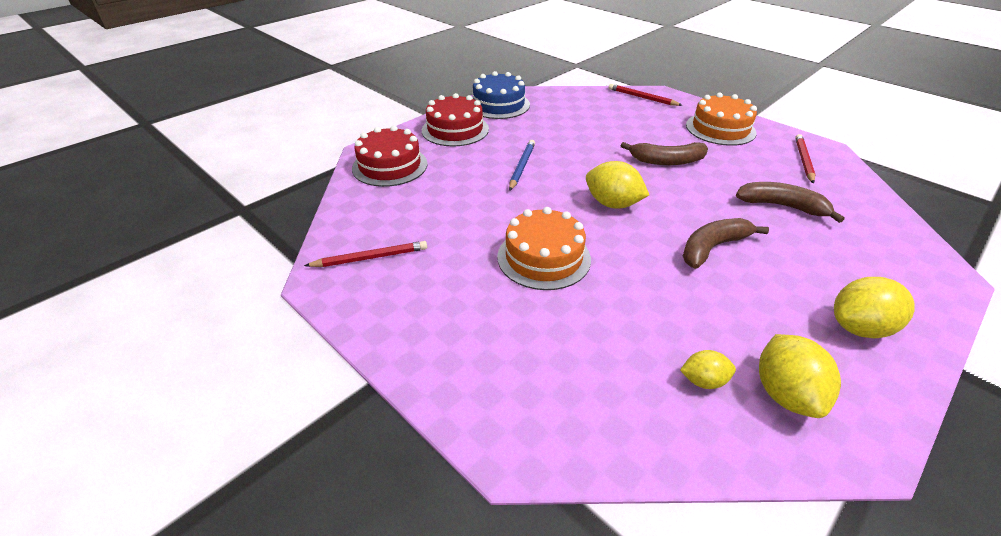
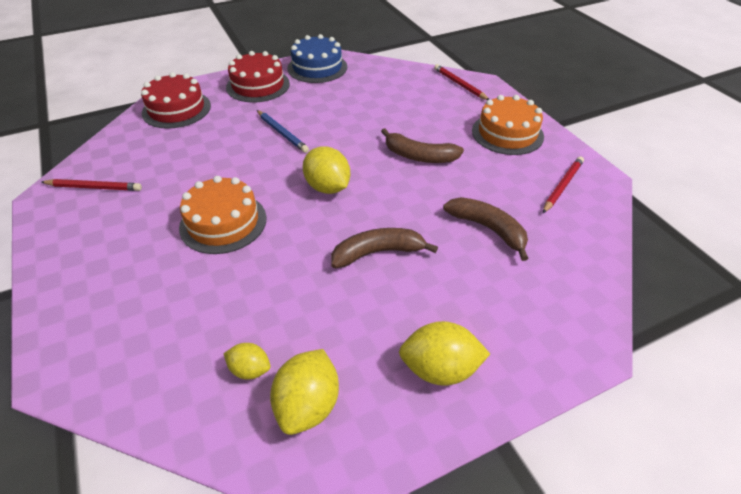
camera: 20 degrees right, 5 degrees up
(522, 166) = (282, 133): blue pencil -> blue pencil turned 105 degrees clockwise

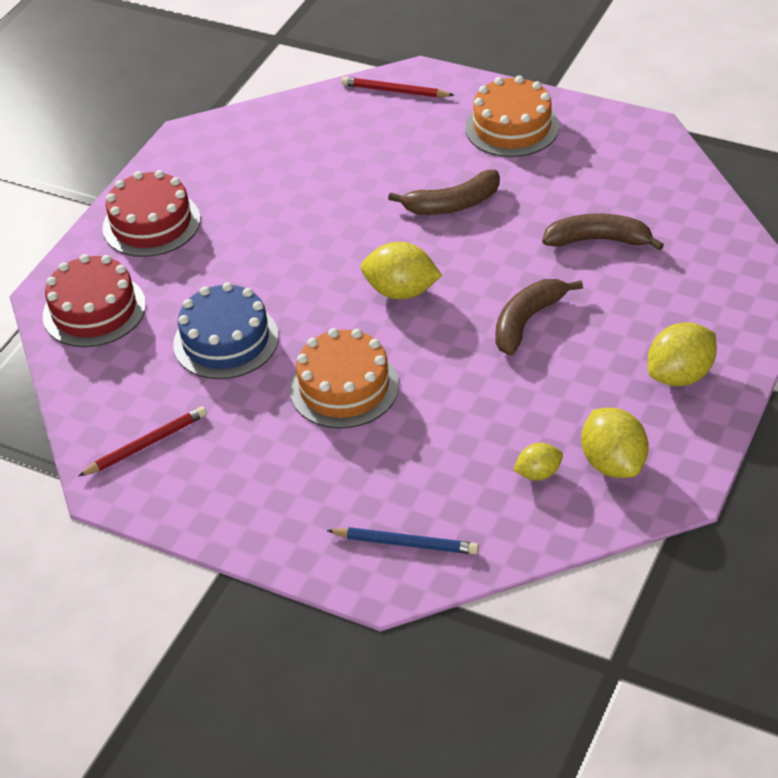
camera: 35 degrees left, 0 degrees up
(282, 133) = (270, 264): blue pencil -> blue pencil (406, 543)
(317, 67) = (192, 159): blue cake -> blue cake (226, 340)
(562, 186) = (621, 157): red pencil -> none

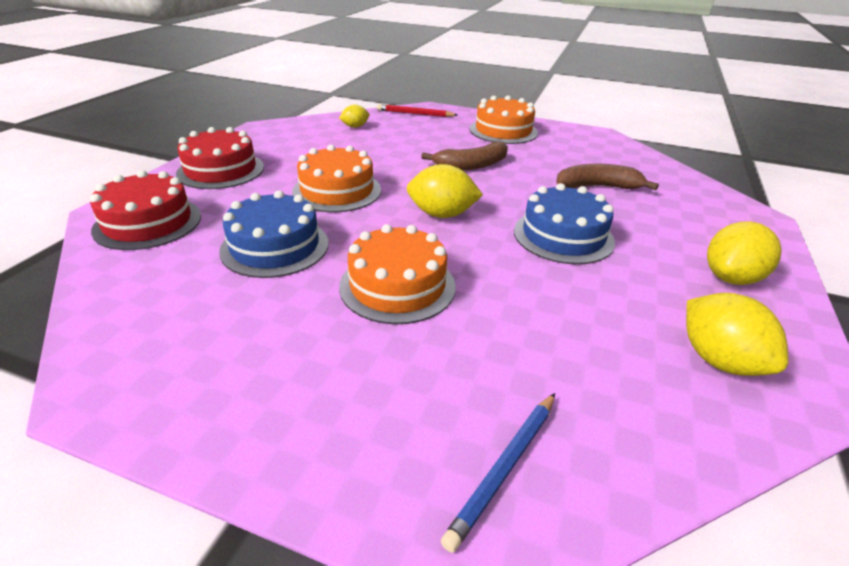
camera: 10 degrees left, 10 degrees down
(146, 444) = (164, 341): red pencil -> none
(287, 256) = (337, 191): none -> orange cake
(406, 543) = (504, 468): blue pencil -> blue pencil turned 120 degrees clockwise
(527, 321) = (563, 236): brown banana -> blue cake
(538, 473) = (640, 372): yellow lemon -> yellow lemon (355, 127)

